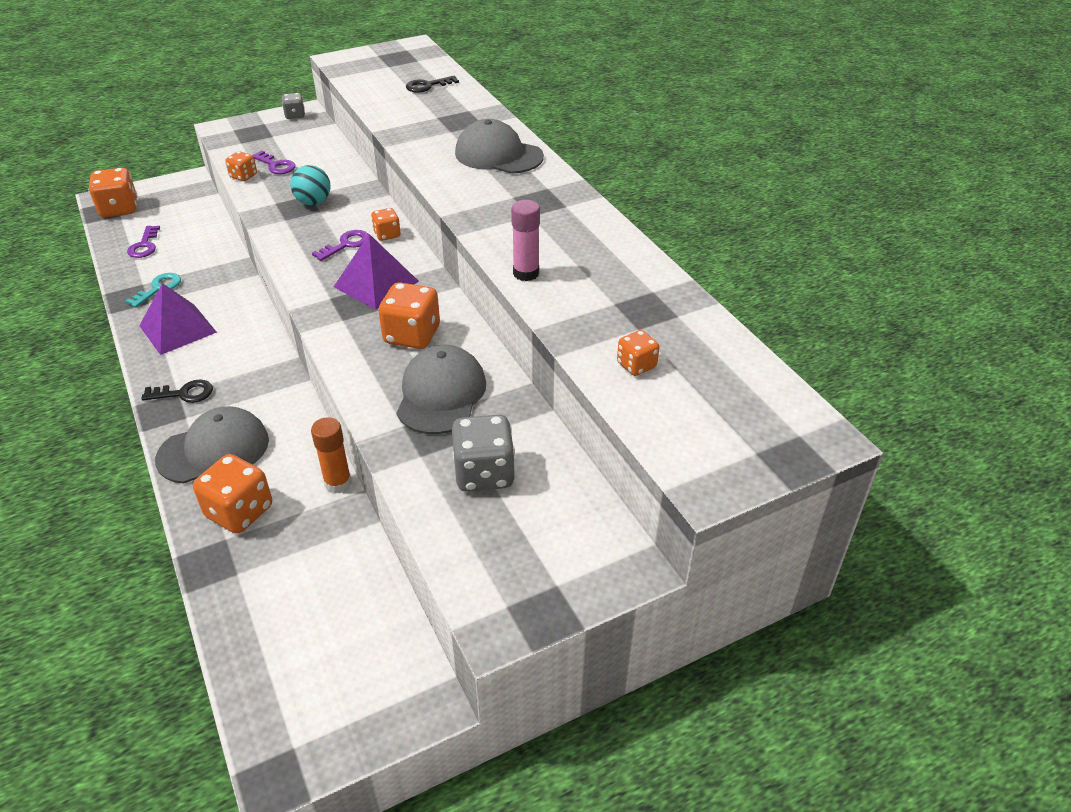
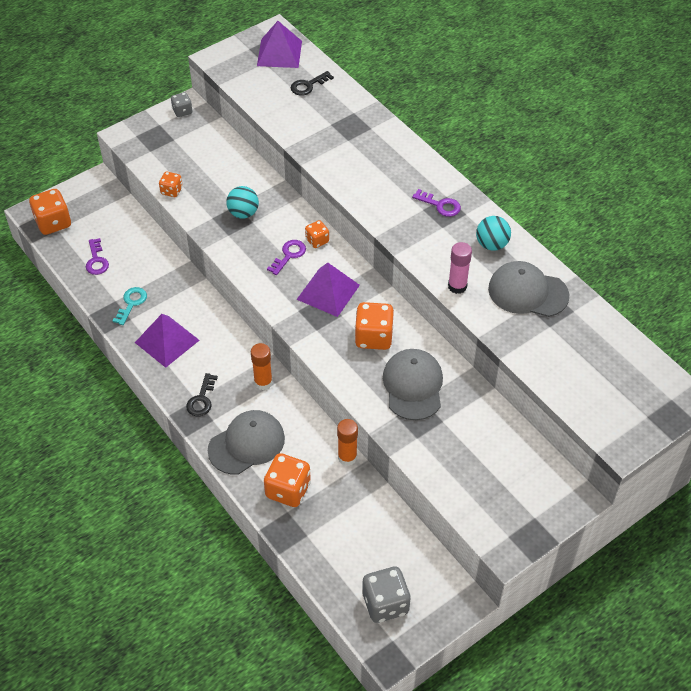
camera: 10 degrees left, 10 degrees up
(184, 393) = (201, 399): black key -> black key turned 120 degrees clockwise
(270, 385) = (263, 382): none -> orange glue stick
(276, 165) = (193, 175): purple key -> purple key (440, 205)
(409, 60) = (279, 53): none -> purple pyramid
(484, 473) = (464, 445): grey dice -> grey dice (385, 603)
(498, 155) = (396, 163): grey cap -> grey cap (527, 292)
(588, 237) = (491, 244): none -> turquoise ball
(636, 365) = (556, 358): orange dice -> none

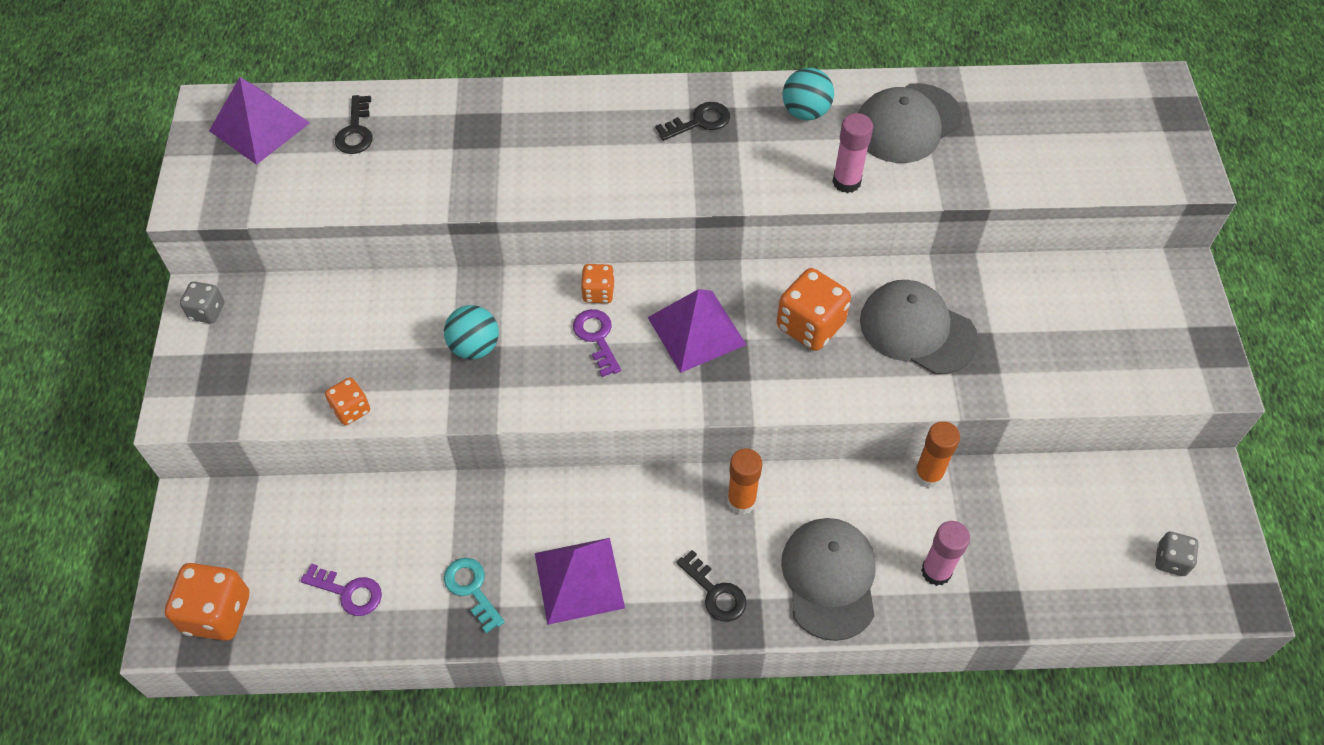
camera: 55 degrees left, 5 degrees up
(288, 490) = (936, 571): orange dice -> pink glue stick
(385, 603) = (1170, 560): grey dice -> grey dice, size x0.56
(440, 205) = (699, 121): purple key -> black key

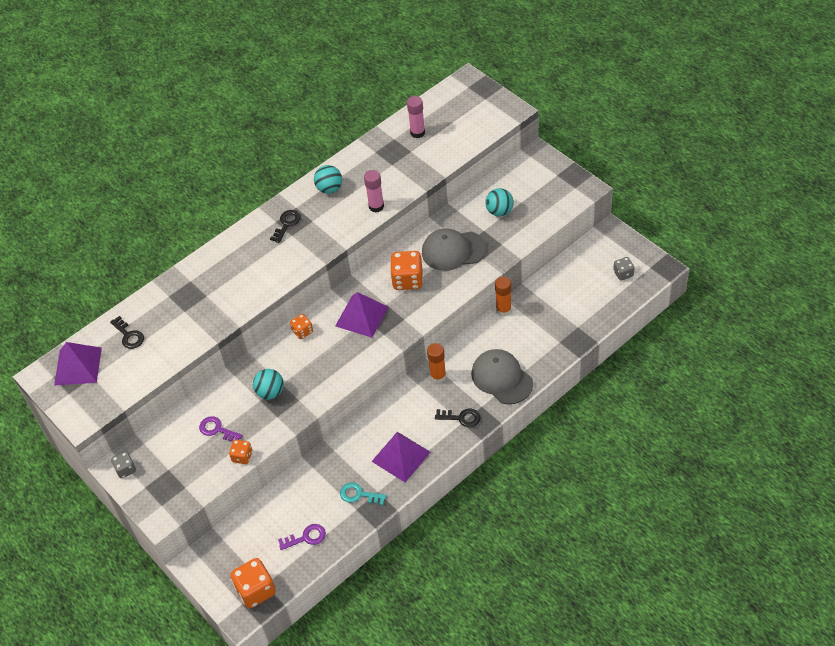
camera: 35 degrees left, 5 degrees down
(596, 337) = (321, 350): purple key -> purple key (217, 429)
(907, 123) = (378, 165): grey cap -> none
(936, 571) = (540, 344): pink glue stick -> pink glue stick (417, 133)
(1043, 320) = (499, 211): none -> turquoise ball

